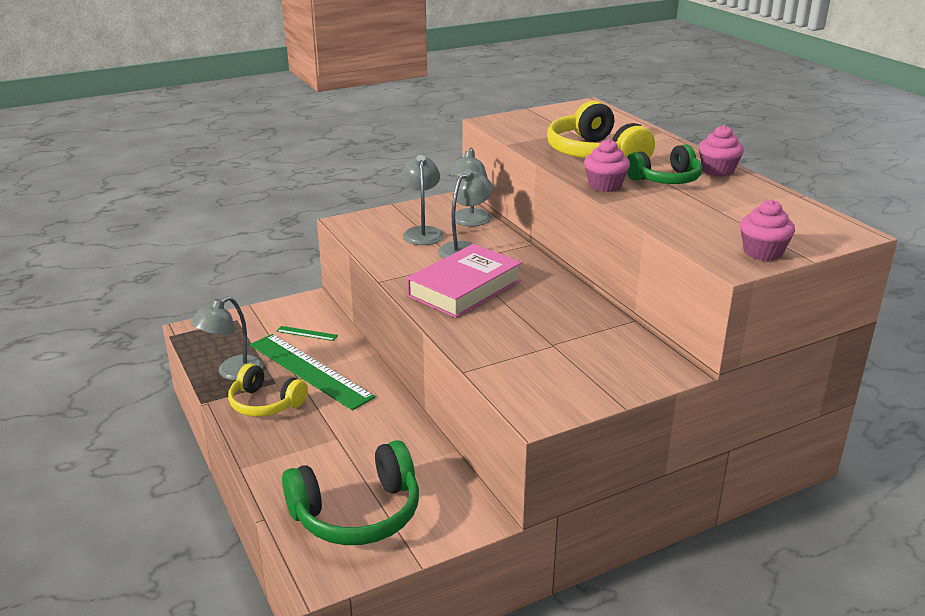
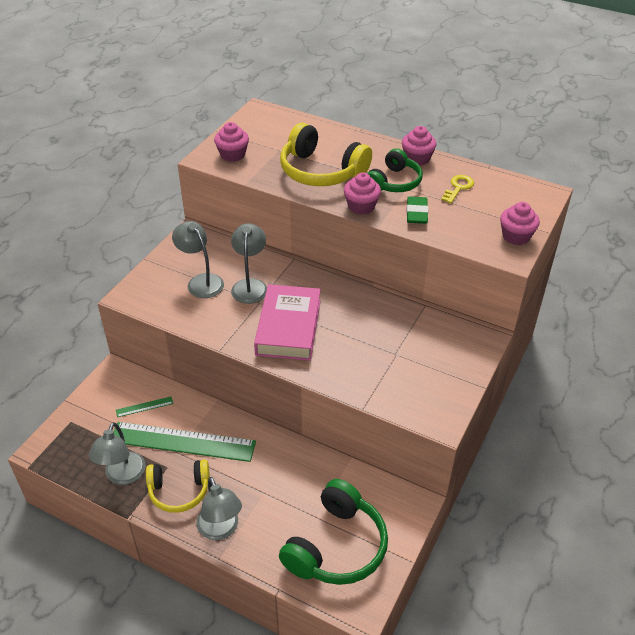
camera: 35 degrees left, 15 degrees up
(469, 222) = (226, 254): grey lamp -> grey lamp (220, 529)
(521, 125) = (232, 155): none -> pink cupcake
(661, 205) = (416, 213): none -> green eraser
(739, 201) = (458, 187): none -> yellow key

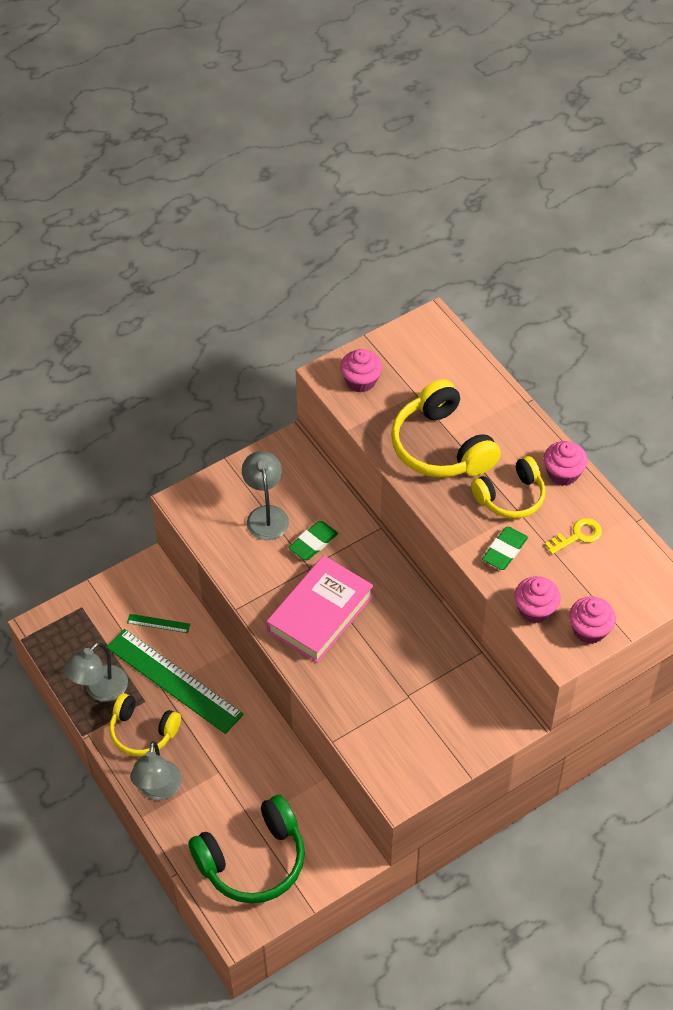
camera: 30 degrees right, 10 degrees up
(250, 285) = (313, 543): grey lamp -> green eraser
(361, 206) = (451, 515): pink cupcake -> pink cupcake (535, 609)
(394, 182) = (511, 497): green headphones -> yellow headphones

